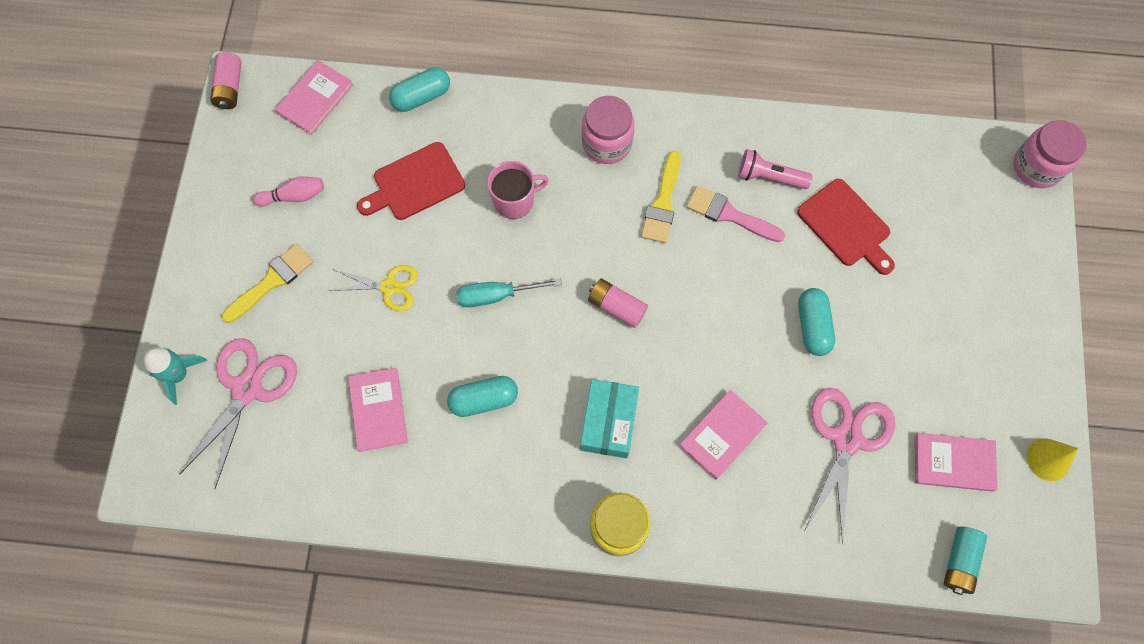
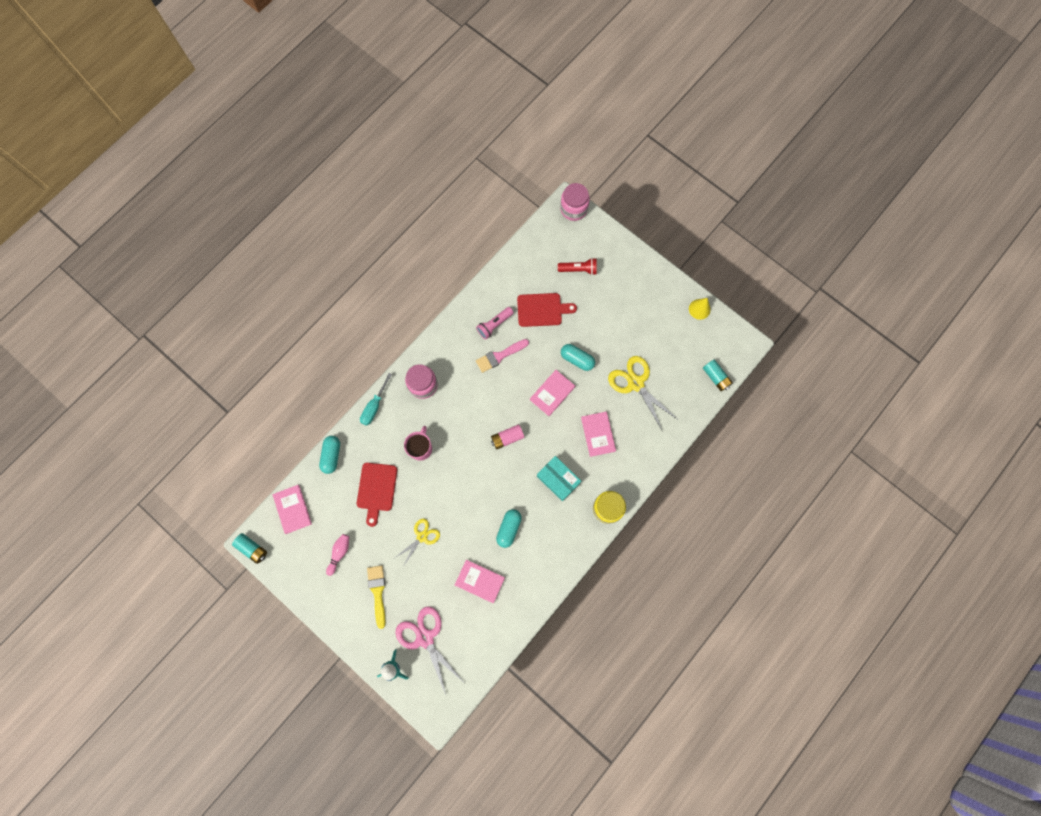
camera: 55 degrees left, 5 degrees up
(230, 87) = (252, 549): pink battery -> turquoise battery
(495, 295) = (462, 489): turquoise screwdriver -> turquoise screwdriver (374, 407)
(662, 203) = (472, 381): yellow brush -> none
(846, 439) = (635, 383): pink scissors -> yellow scissors
(951, 236) = (579, 269): none -> red flashlight
(953, 463) = (675, 347): pink book -> pink book (552, 393)

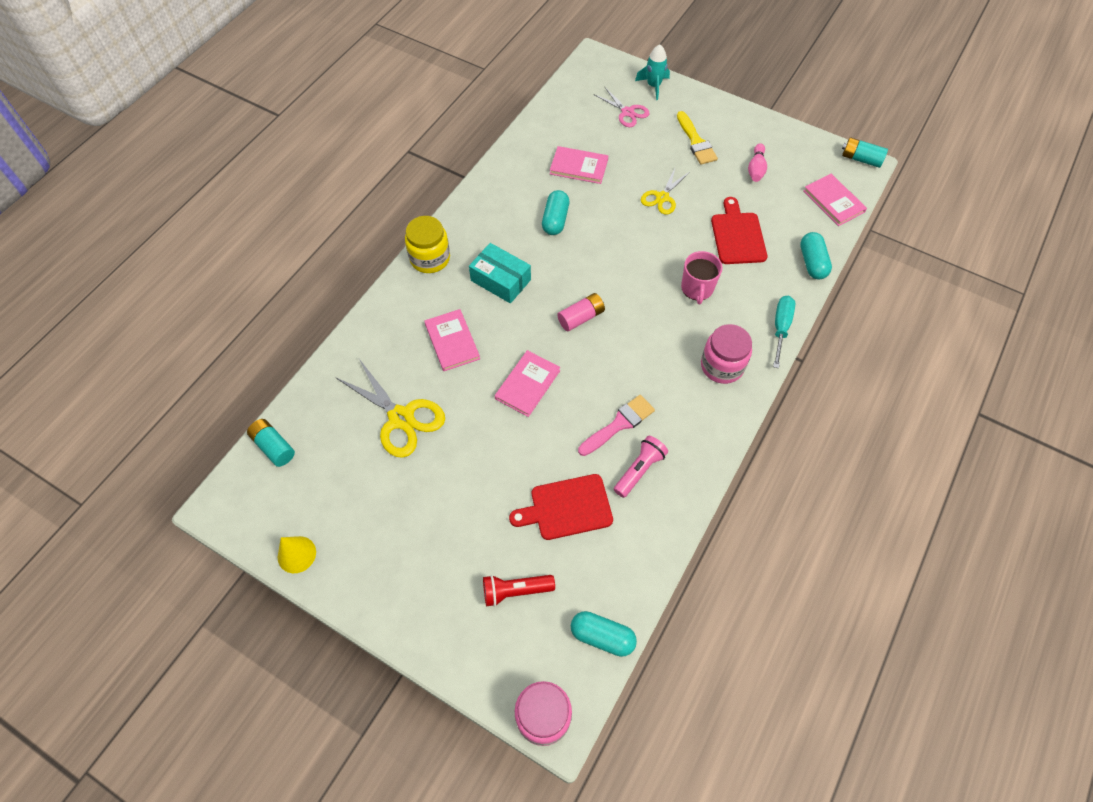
camera: 170 degrees right, 15 degrees down
(425, 638) = (627, 112): pink scissors -> pink scissors, size x0.61
(577, 359) = (497, 438): turquoise capsule -> turquoise capsule (602, 636)

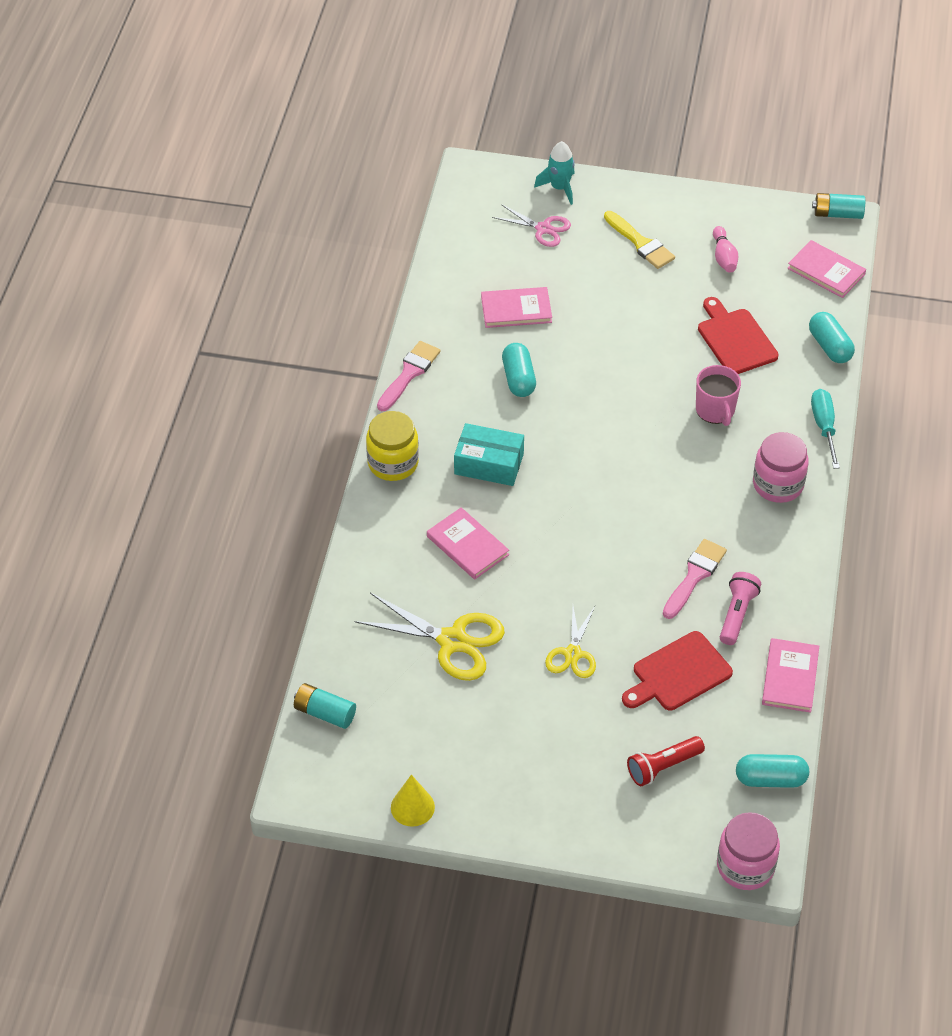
camera: 20 degrees left, 10 degrees down
(476, 193) = (409, 373): none -> pink brush
(527, 384) = (575, 565): pink book -> pink book (790, 677)
(581, 317) = (600, 478): pink battery -> none
(662, 197) = (630, 319): yellow scissors -> yellow scissors (573, 654)

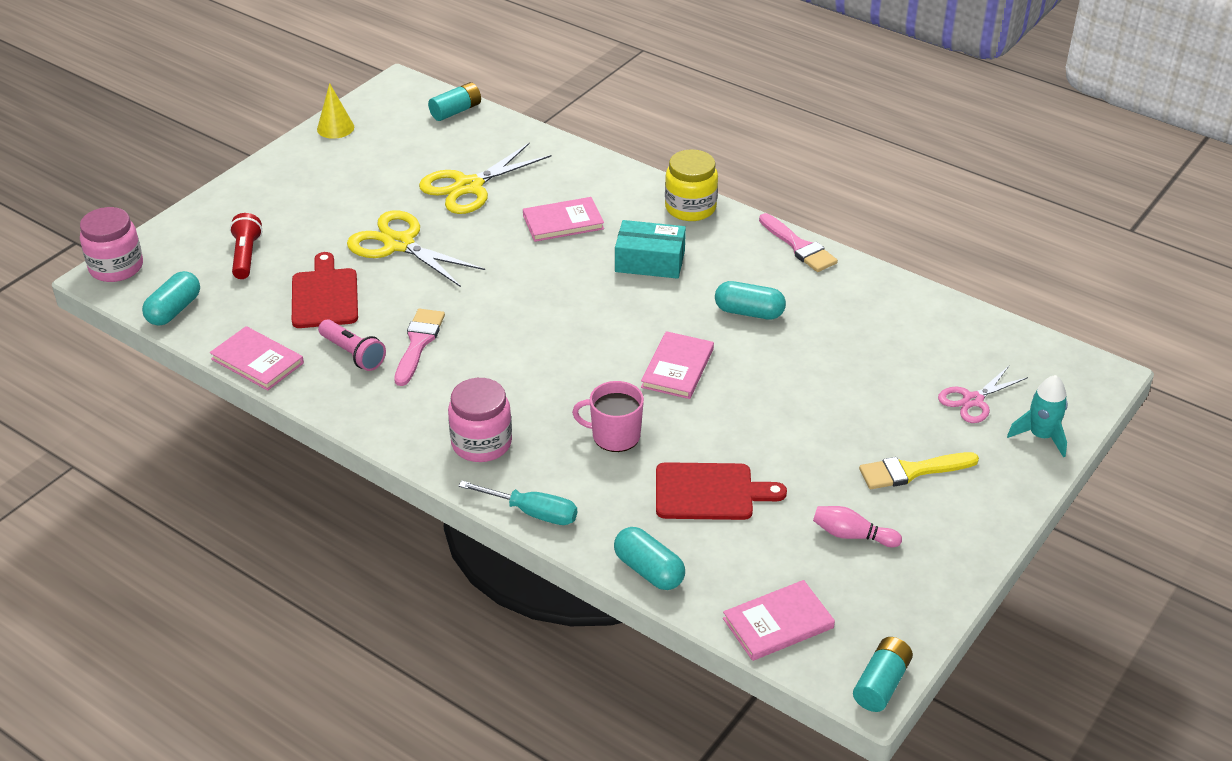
camera: 115 degrees right, 10 degrees down
(489, 464) = (650, 261): turquoise box -> turquoise box turned 60 degrees clockwise
(516, 310) = (851, 340): pink book -> pink book (677, 368)
(573, 654) = (399, 244): yellow scissors -> yellow scissors, size x1.64
(694, 576) = (418, 343): pink brush -> pink brush turned 135 degrees counterclockwise
(829, 346) = (649, 570): turquoise capsule -> turquoise capsule turned 45 degrees clockwise

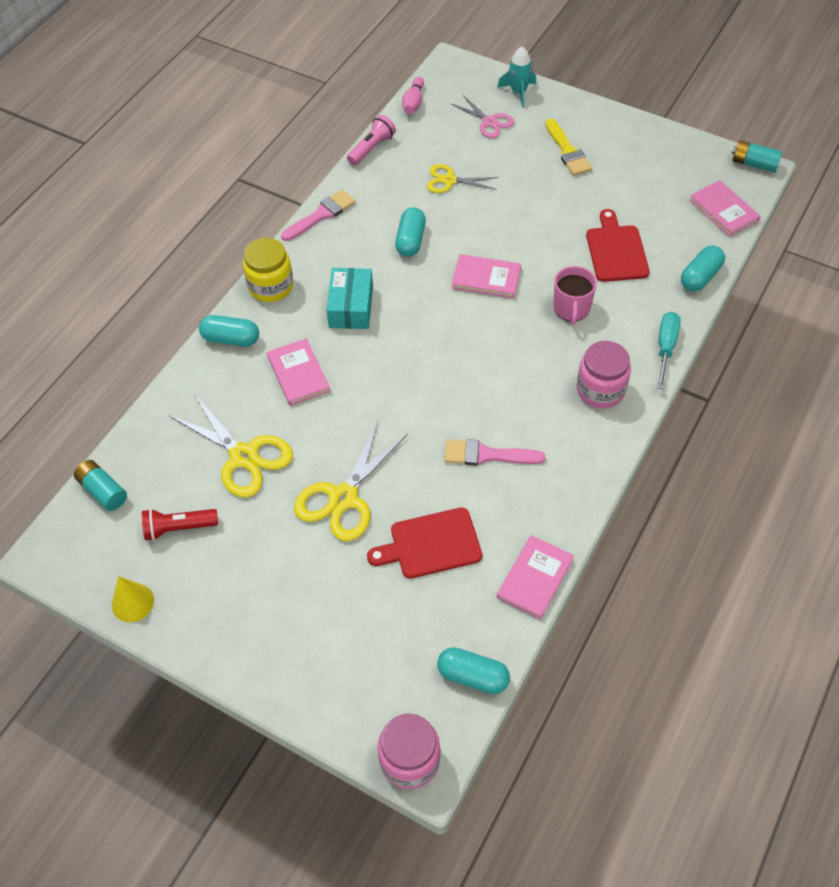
camera: 95 degrees left, 15 degrees up
(246, 256) = (375, 632): red flashlight -> red flashlight (178, 528)
(353, 354) = (510, 502): pink flashlight -> pink flashlight (372, 148)
(620, 181) = (231, 339): none -> turquoise capsule
(852, 535) = (636, 178): pink bowling pin -> pink bowling pin (413, 102)
(854, 352) = (449, 180): none -> yellow scissors

